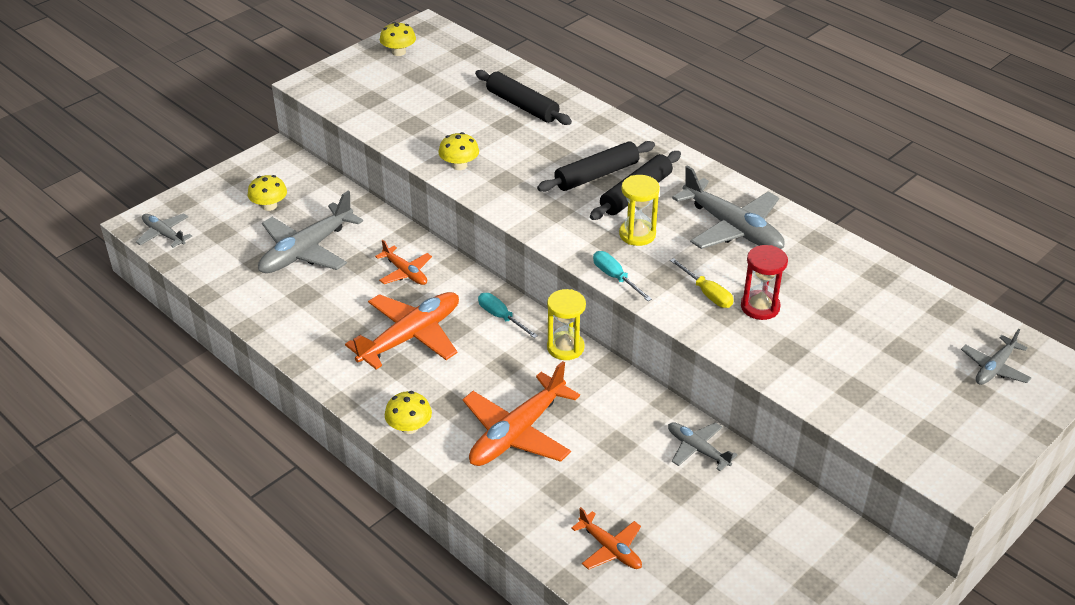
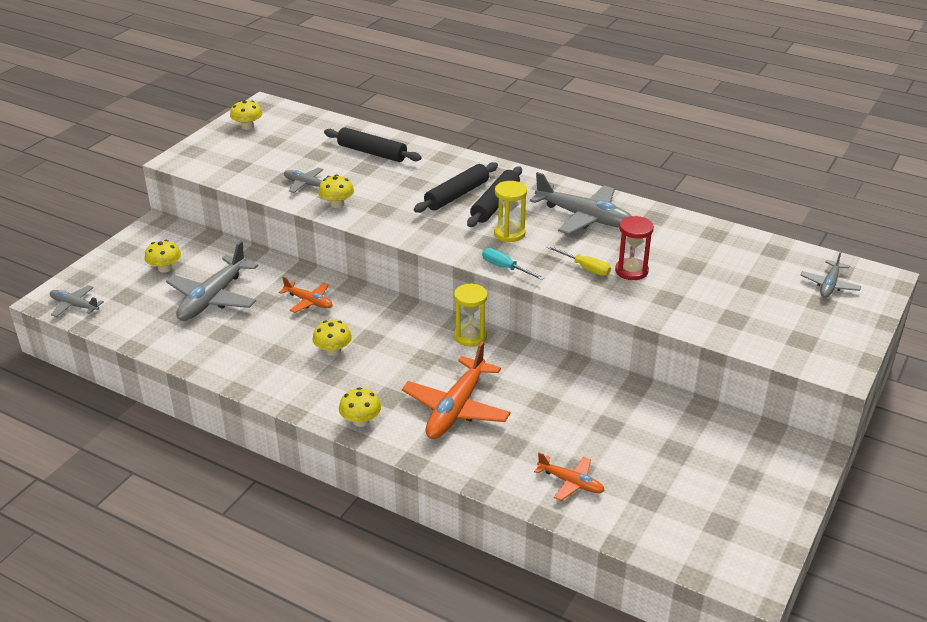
camera: 15 degrees left, 5 degrees down
(410, 337) = (333, 350): orange plane -> yellow mushroom
(501, 317) = (406, 322): turquoise screwdriver -> none
(698, 449) = (611, 394): grey plane -> grey plane (307, 185)

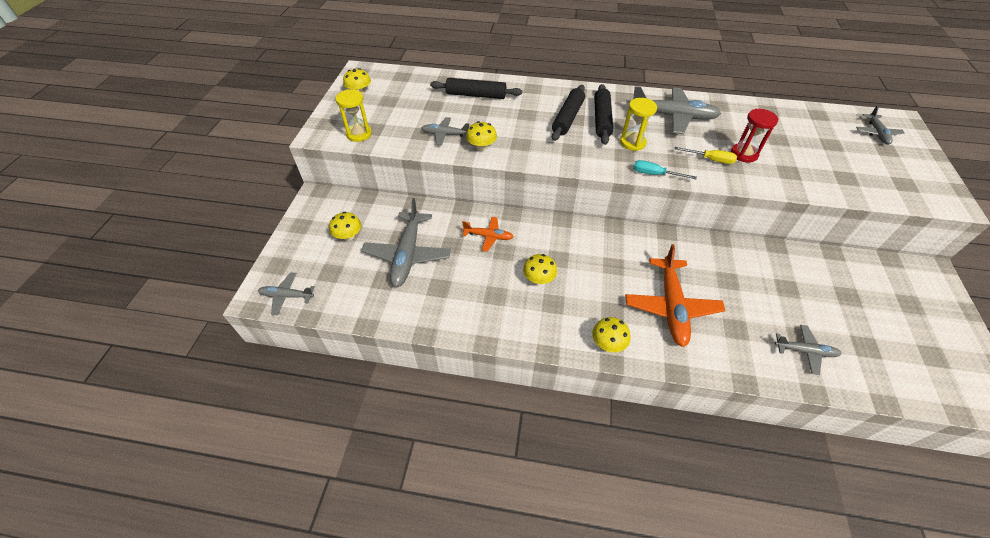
camera: 20 degrees left, 15 degrees up
(470, 336) = (632, 235): yellow hourglass -> yellow hourglass (359, 134)
(570, 482) = (805, 351): orange plane -> grey plane

